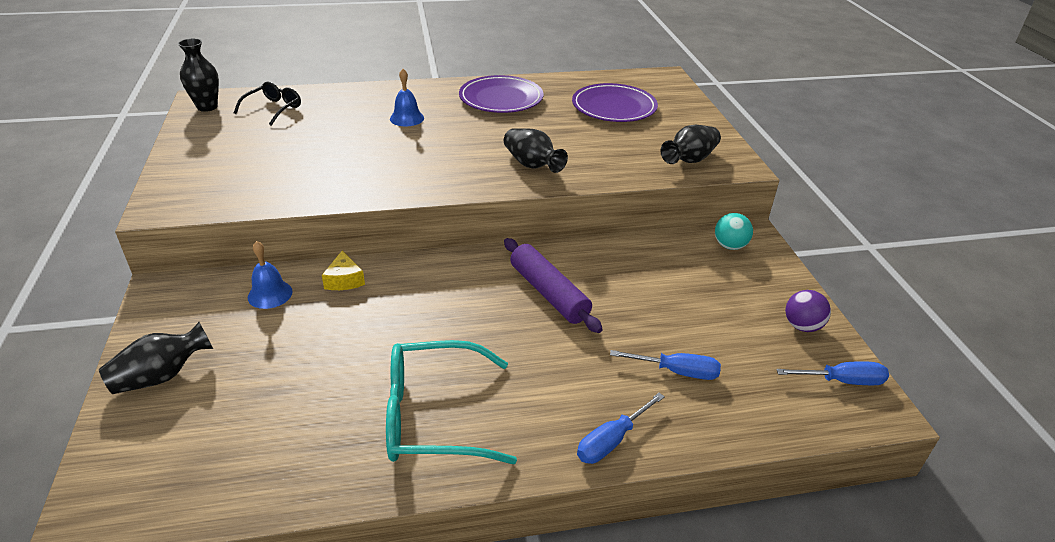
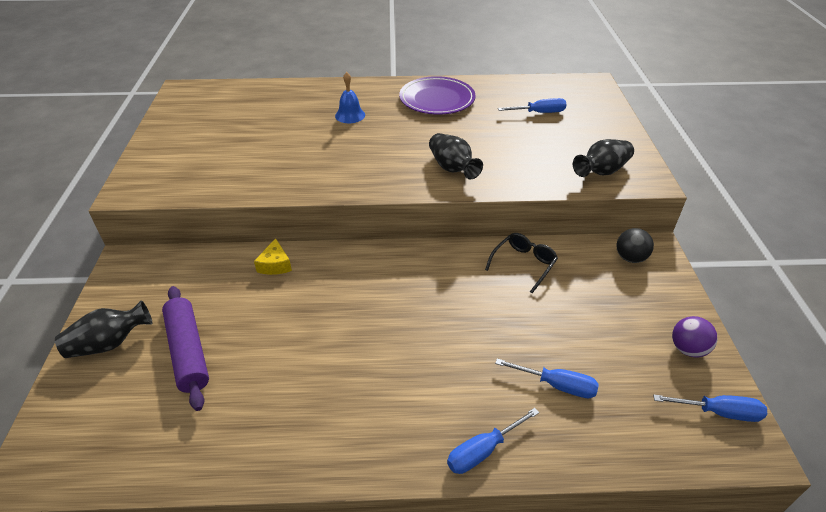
camera: 10 degrees right, 5 degrees up
(207, 107) = (185, 96): black vase -> none
(270, 294) = (211, 273): blue bell -> none
(273, 109) = (239, 101): black glasses -> black glasses (523, 264)
(433, 416) = (327, 407): turquoise glasses -> none
(549, 293) = (451, 293): purple rolling pin -> purple rolling pin (188, 351)
(614, 107) = (539, 113): purple plate -> blue screwdriver
(730, 246) = (630, 258): turquoise ball -> black ball

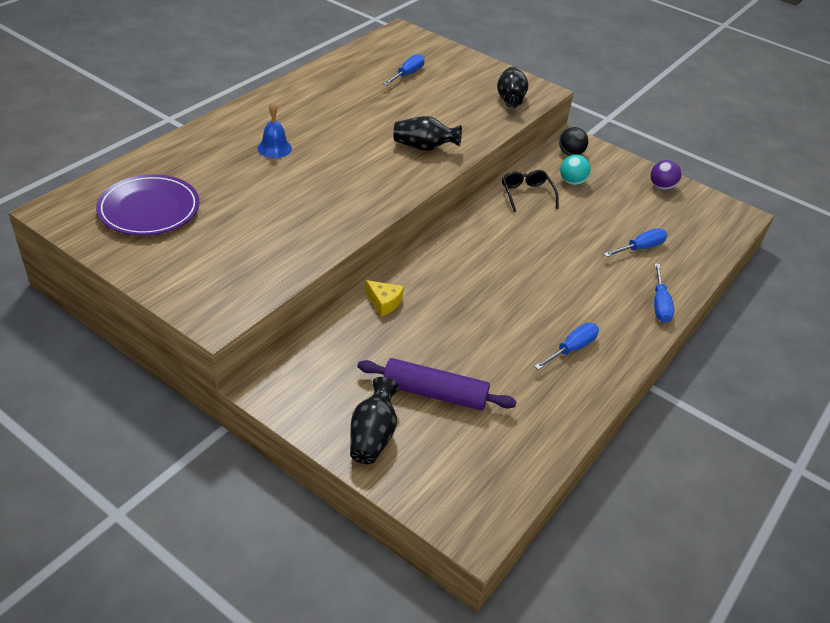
camera: 55 degrees left, 0 degrees up
(437, 99) = (318, 99): purple plate -> purple plate (149, 209)
(588, 281) = (572, 182): none -> turquoise ball
(718, 412) = (711, 209): blue screwdriver -> blue screwdriver (571, 349)

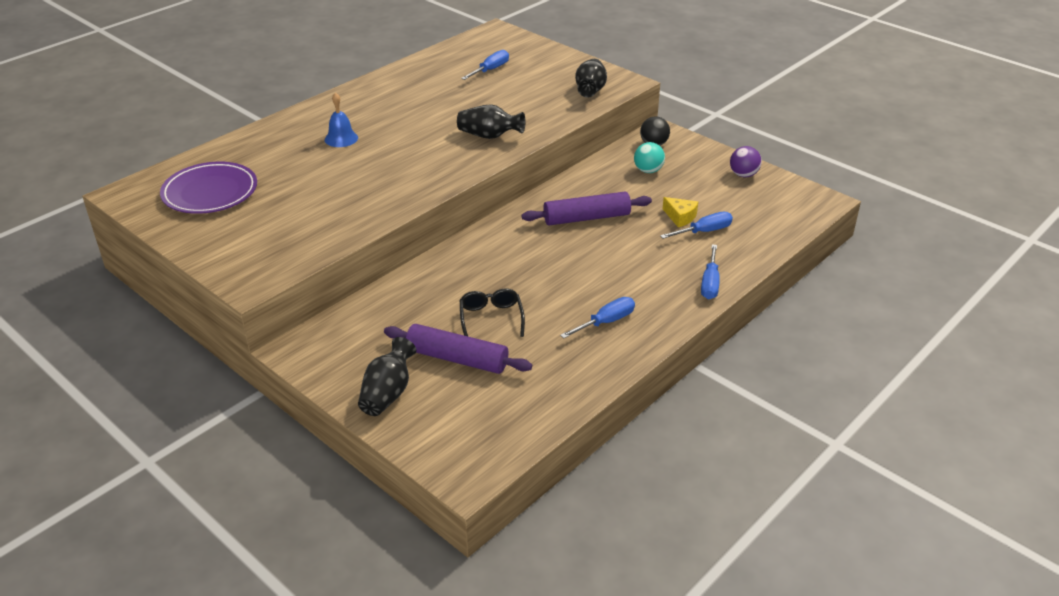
camera: 10 degrees right, 5 degrees down
(384, 302) = (427, 279): yellow cheese -> yellow cheese (680, 217)
(526, 233) = (586, 218): none -> purple rolling pin
(527, 194) = (597, 182): black glasses -> black glasses (491, 318)

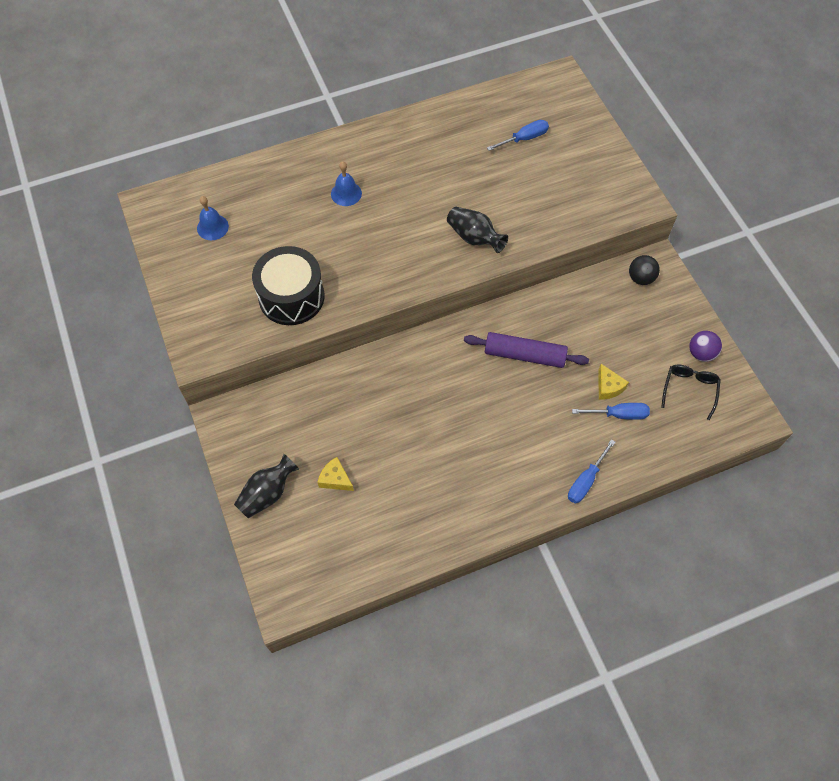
camera: 25 degrees right, 25 degrees up
(210, 192) = (212, 227): purple plate -> blue bell
(330, 217) = (291, 297): none -> black drum
(457, 359) = (335, 479): purple rolling pin -> yellow cheese
(491, 318) = (383, 445): black glasses -> black glasses (689, 390)
(590, 90) = (602, 203): black vase -> none
(606, 322) = (472, 489): blue screwdriver -> none
(648, 171) = (614, 313): turquoise ball -> none

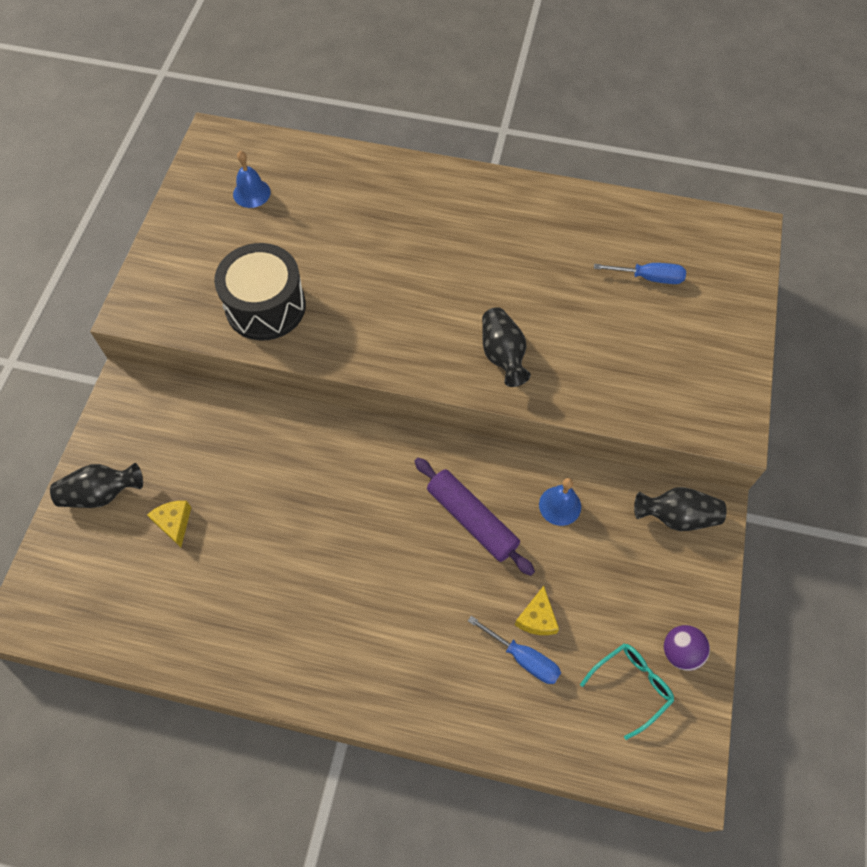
camera: 35 degrees right, 0 degrees up
(346, 193) = (407, 231): blue bell -> blue bell (560, 505)
(586, 480) = (425, 708): blue screwdriver -> none
(640, 278) = (677, 517): black ball -> black vase
(689, 390) = (631, 686): black glasses -> turquoise glasses

